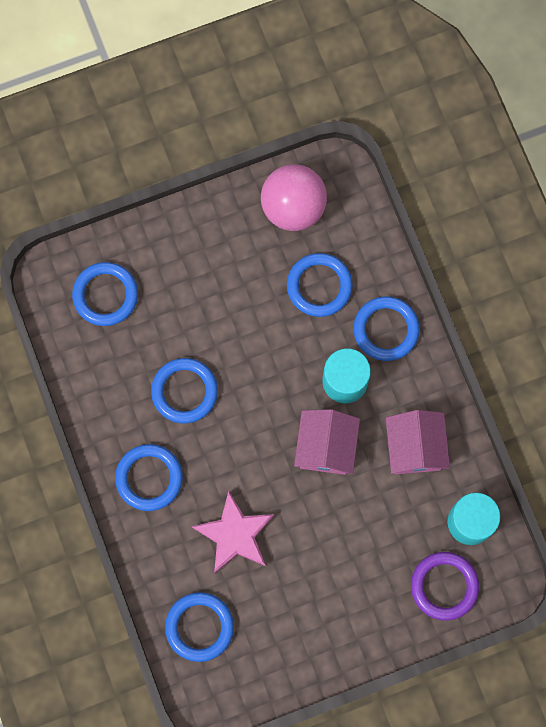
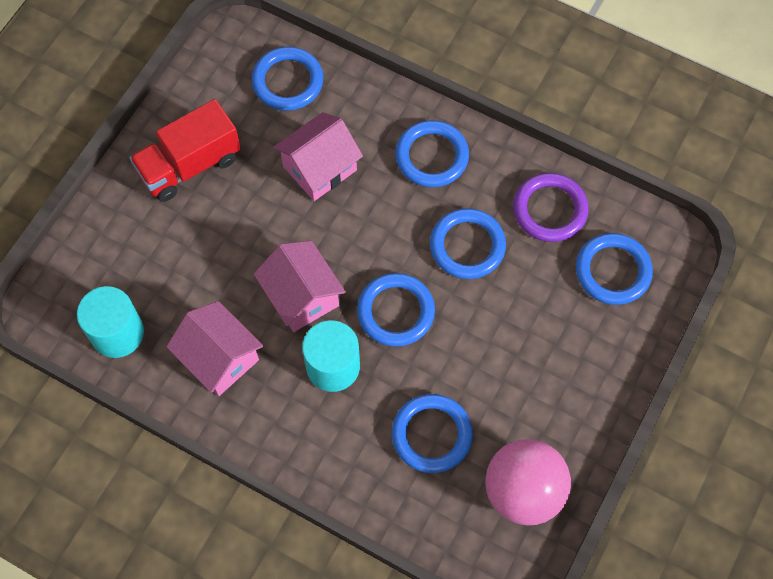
camera: 140 degrees right, 10 degrees down
(235, 534) = (320, 168): pink star -> pink house
(325, 614) = (189, 165): none -> red truck
(386, 329) = (334, 444): blue ring -> blue ring (395, 312)
(444, 586) = (101, 263): purple ring -> purple ring (549, 210)

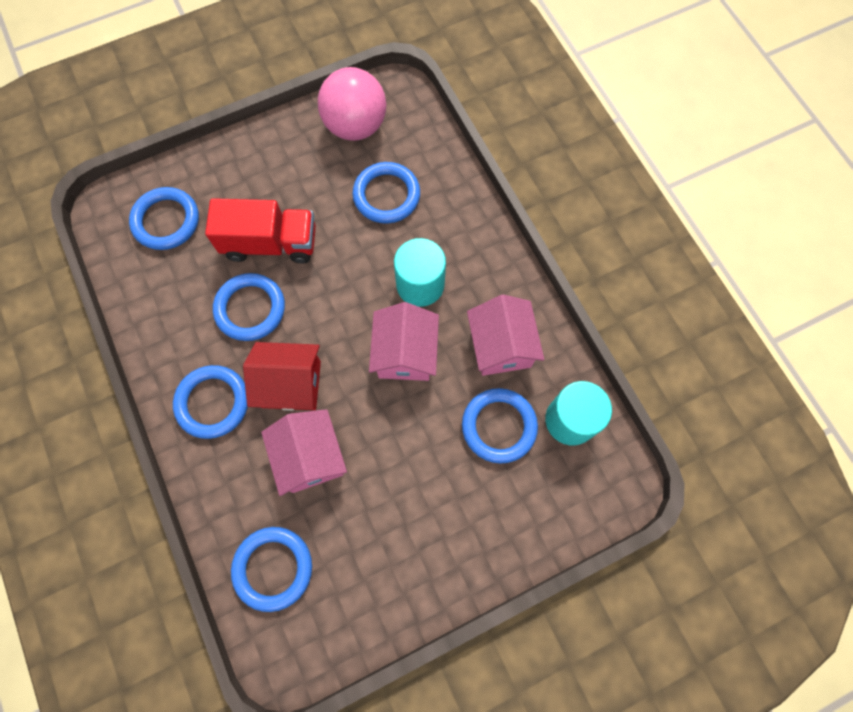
camera: 145 degrees left, 5 degrees up
(189, 165) = (418, 540): red truck -> red truck (270, 243)
(320, 168) = (310, 457): pink house -> pink house turned 75 degrees clockwise
(380, 210) = (291, 384): none -> red house
(395, 312) = (344, 294): blue ring -> blue ring (499, 426)
(549, 210) = (165, 295): purple ring -> none

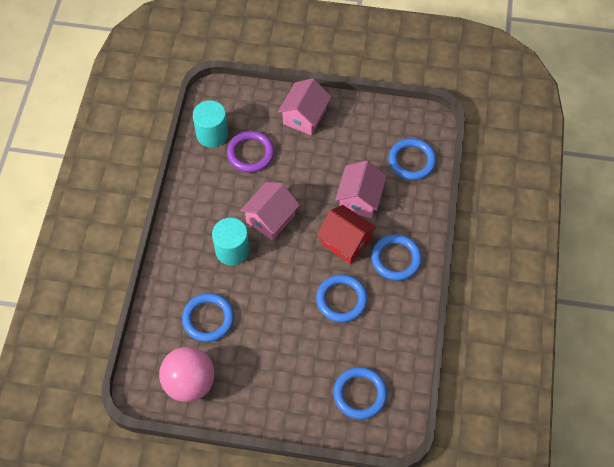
camera: 145 degrees left, 10 degrees down
(270, 243) = (302, 334): red truck -> none
(499, 426) = (250, 153): blue ring -> purple ring
(501, 346) = (215, 190): pink house -> pink house (304, 116)

